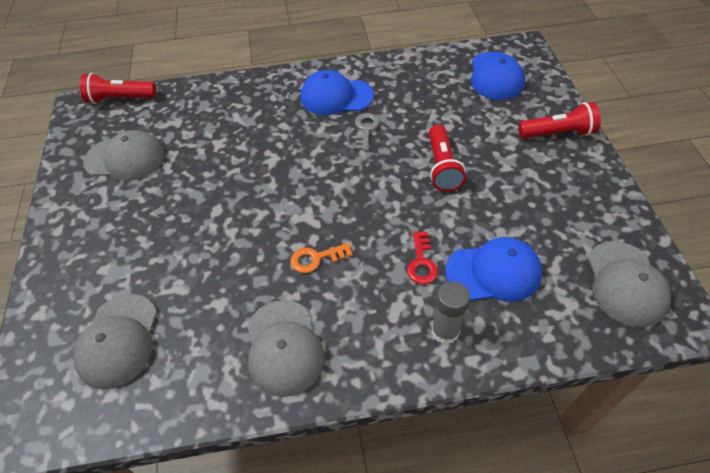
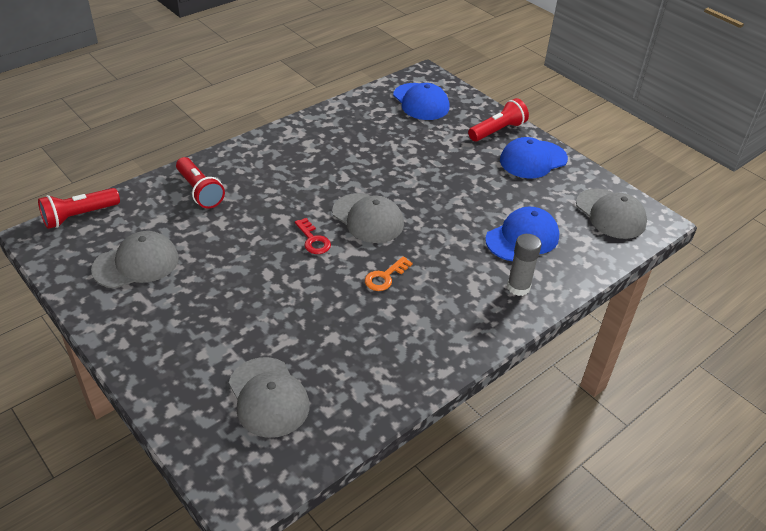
camera: 35 degrees left, 10 degrees down
(284, 347) = (411, 344): grey cap -> grey cap (368, 218)
(336, 96) = (299, 154): blue cap -> blue cap (533, 160)
(365, 129) = (346, 171): grey key -> none
(421, 262) = (467, 250): red key -> red key (313, 240)
(442, 167) = (431, 180): red flashlight -> red flashlight (200, 191)

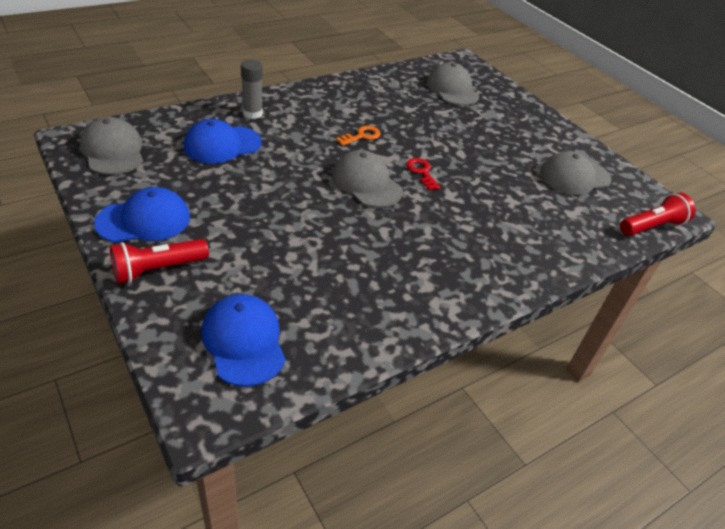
camera: 175 degrees left, 0 degrees up
(200, 191) = (543, 236): red flashlight -> none

